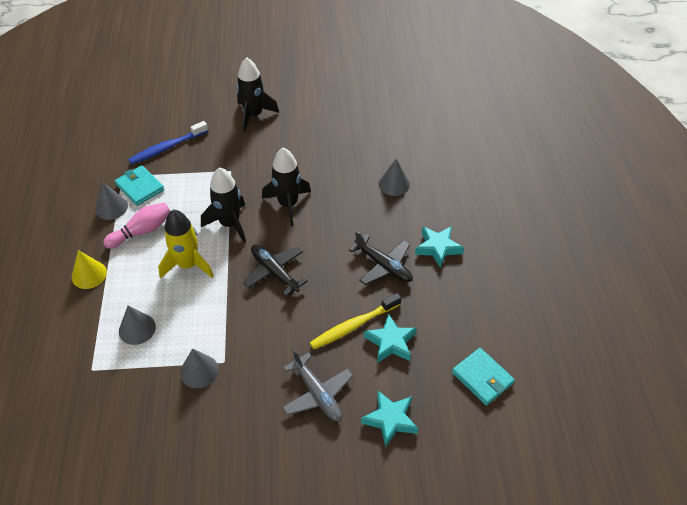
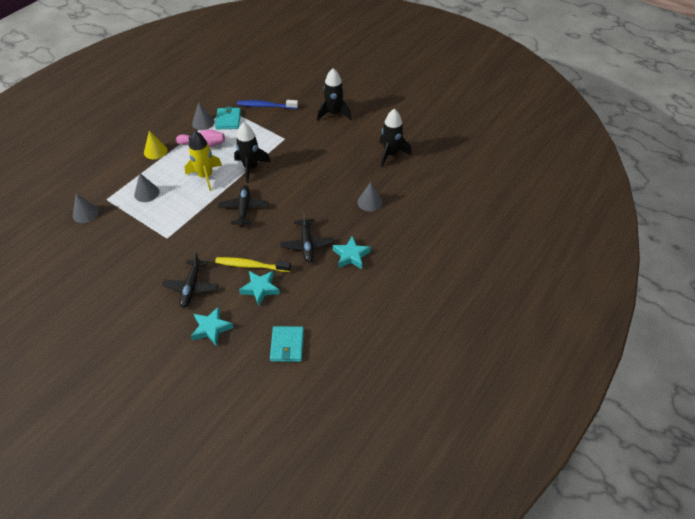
camera: 40 degrees right, 0 degrees up
(199, 371) = (150, 234): grey cone -> grey cone (85, 213)
(288, 204) = (294, 176): black rocket -> black rocket (391, 154)
(317, 394) = (191, 287): grey plane -> black plane

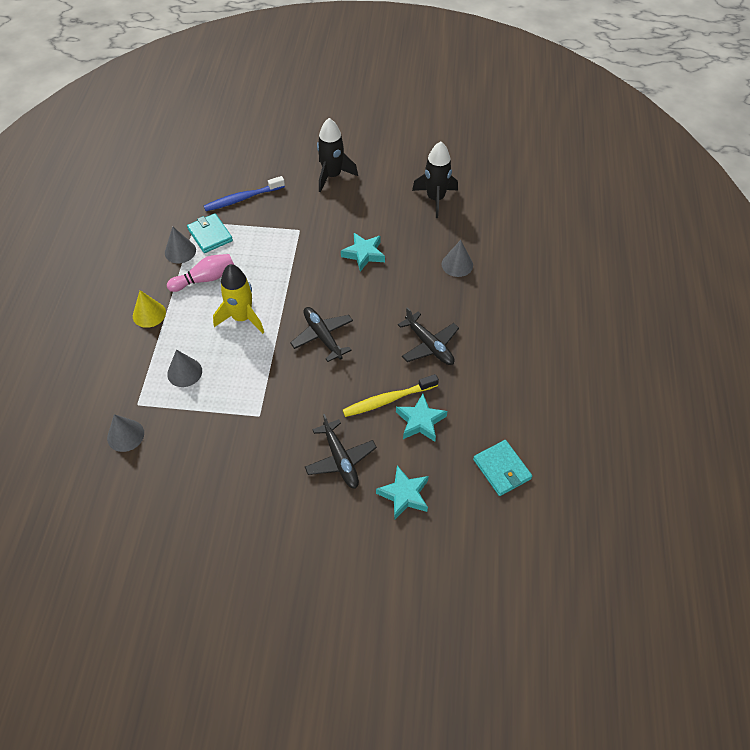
camera: 30 degrees left, 5 degrees up
(251, 168) = (289, 283): black rocket -> none
(351, 256) = (487, 335): turquoise star -> turquoise star (364, 254)

